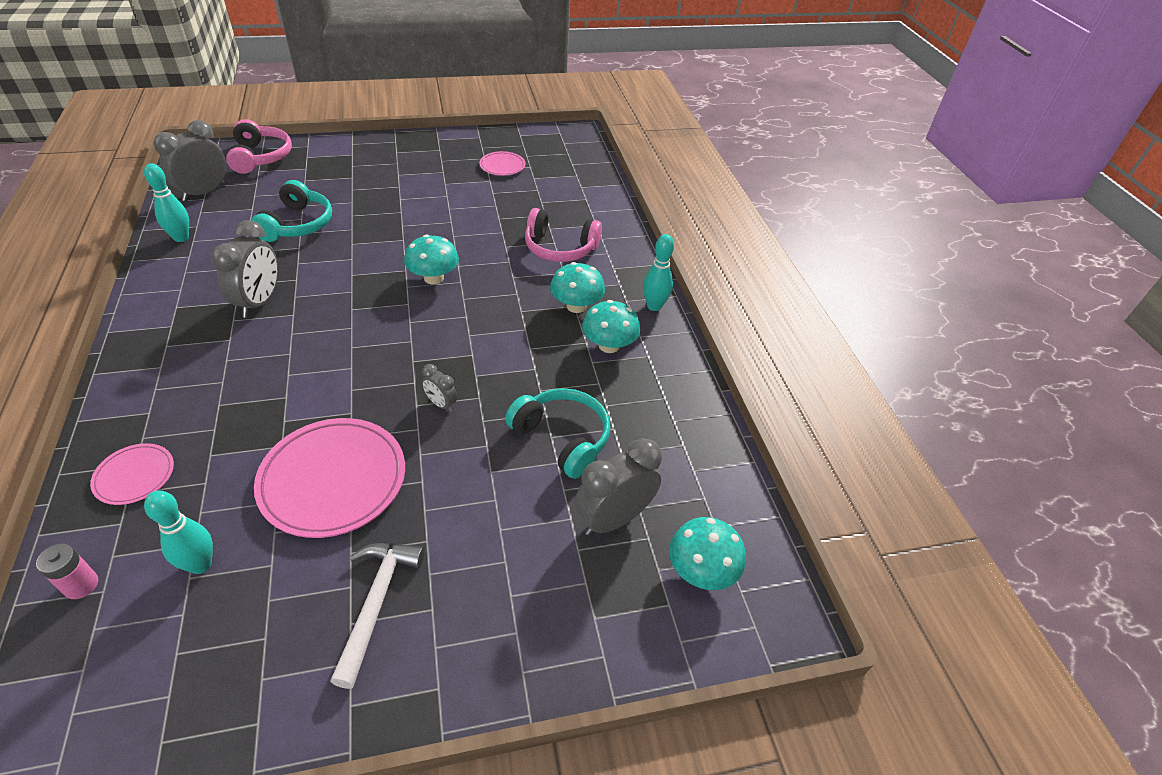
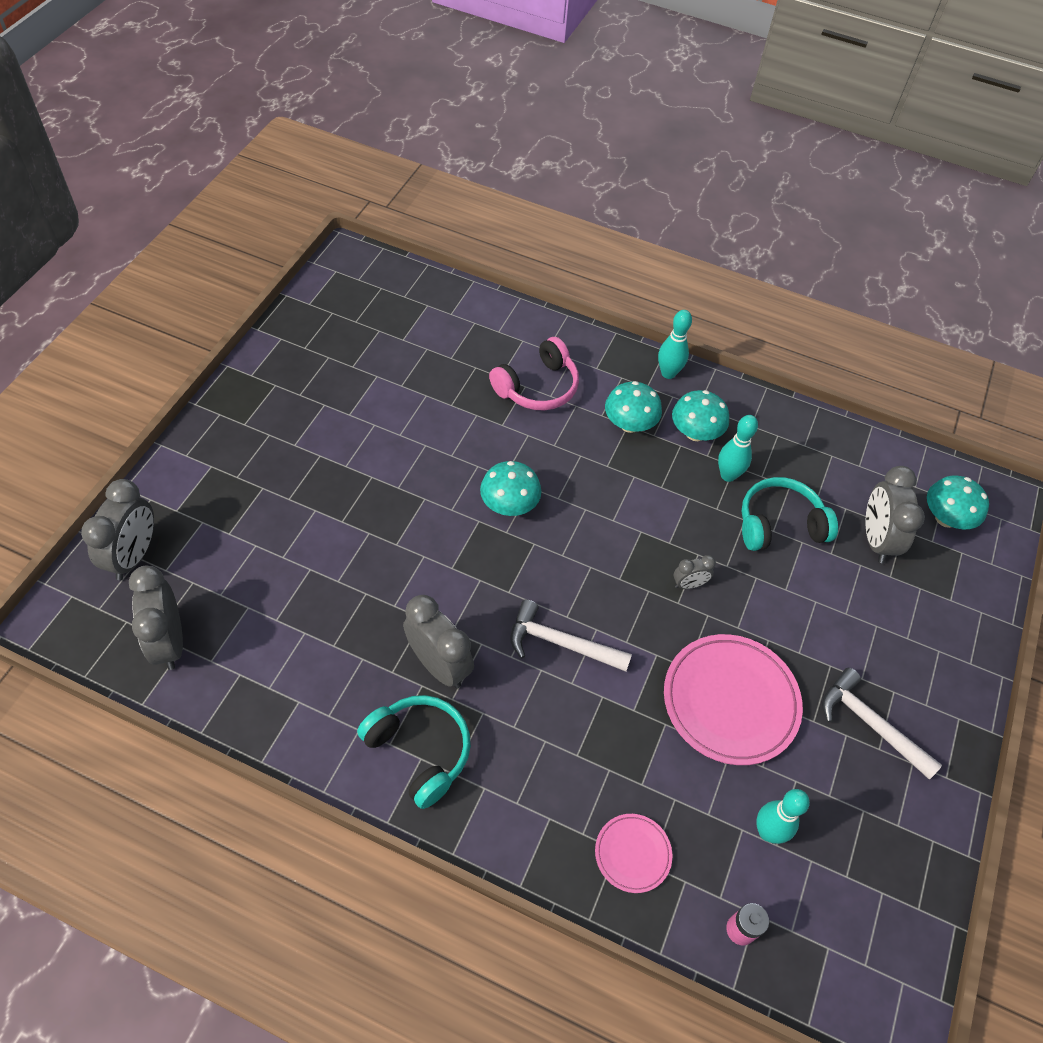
camera: 55 degrees left, 10 degrees up
(181, 238) = (253, 697): turquoise bowling pin -> turquoise bowling pin (728, 475)
(260, 157) = (134, 556): pink headphones -> grey clock
(297, 224) = (319, 577): turquoise headphones -> turquoise headphones (419, 752)
(322, 354) = (561, 643): none -> white hammer
(502, 166) = (358, 351): pink plate -> none

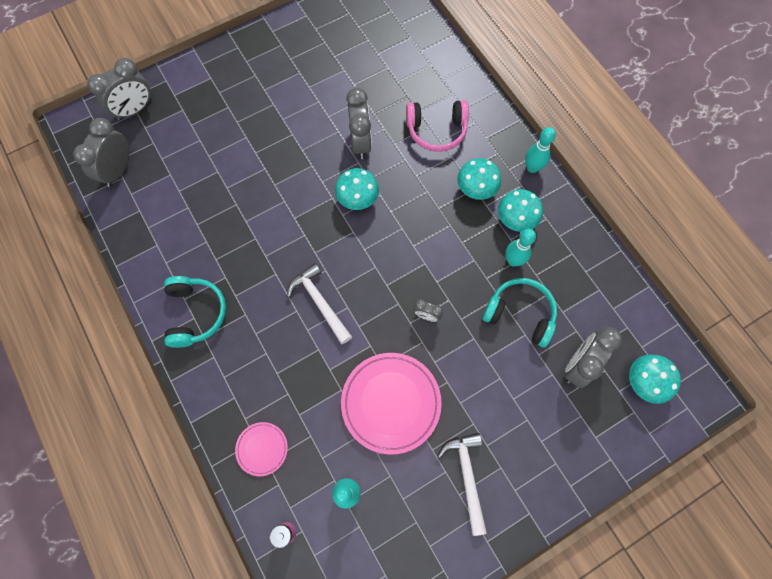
camera: 40 degrees right, 15 degrees up
(439, 665) = (243, 271): grey clock -> grey clock (360, 142)

